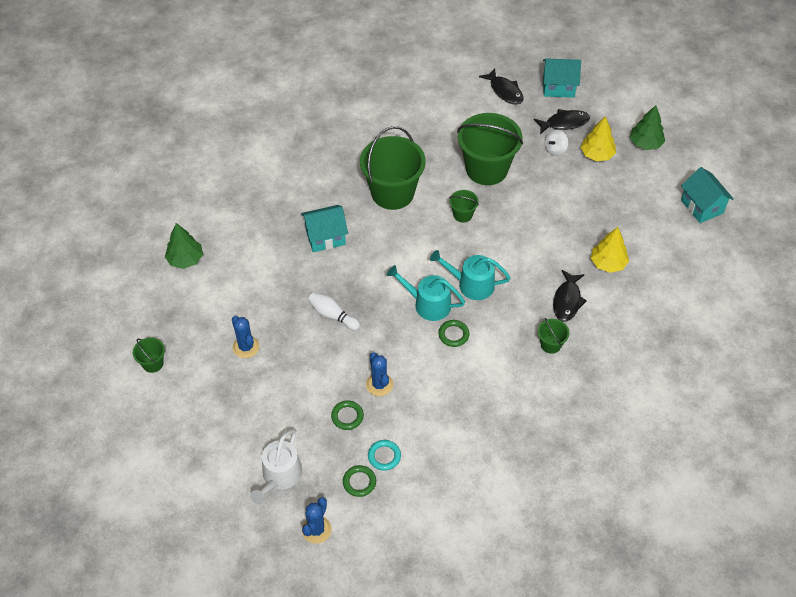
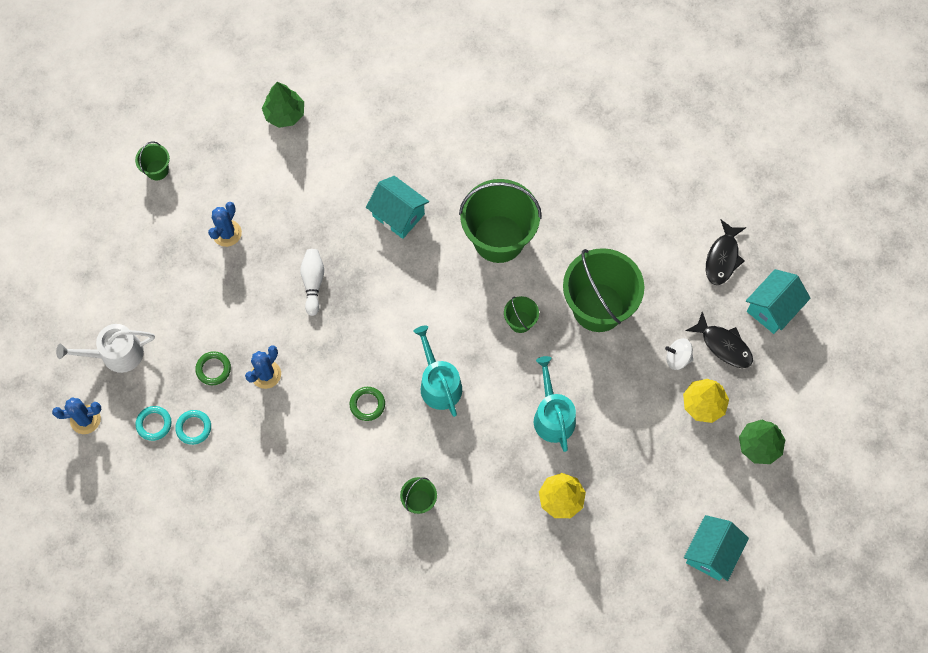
camera: 55 degrees right, 15 degrees up
(359, 482) = (154, 424): green ring -> turquoise ring
(428, 304) = (386, 359): turquoise watering can -> turquoise watering can (552, 416)
(558, 87) = (772, 309): turquoise house -> turquoise house turned 75 degrees clockwise
(567, 301) = (484, 486): black fish -> none

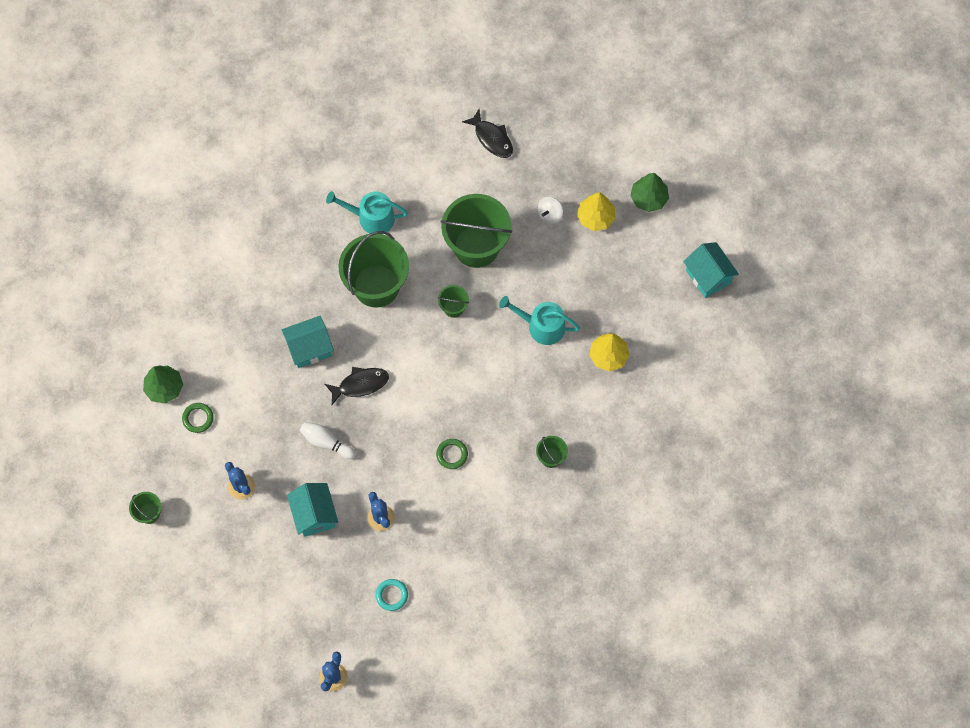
camera: 60 degrees left, 0 degrees up
(116, 354) = (292, 625): white watering can -> none
(154, 424) = (370, 624): turquoise ring -> none
(213, 369) = (352, 555): green ring -> green ring (198, 418)
(439, 384) = (467, 393): turquoise watering can -> turquoise watering can (371, 217)
(723, 345) = (559, 178): black fish -> black fish (360, 384)
(772, 309) = (552, 128): turquoise house -> turquoise house (314, 515)

